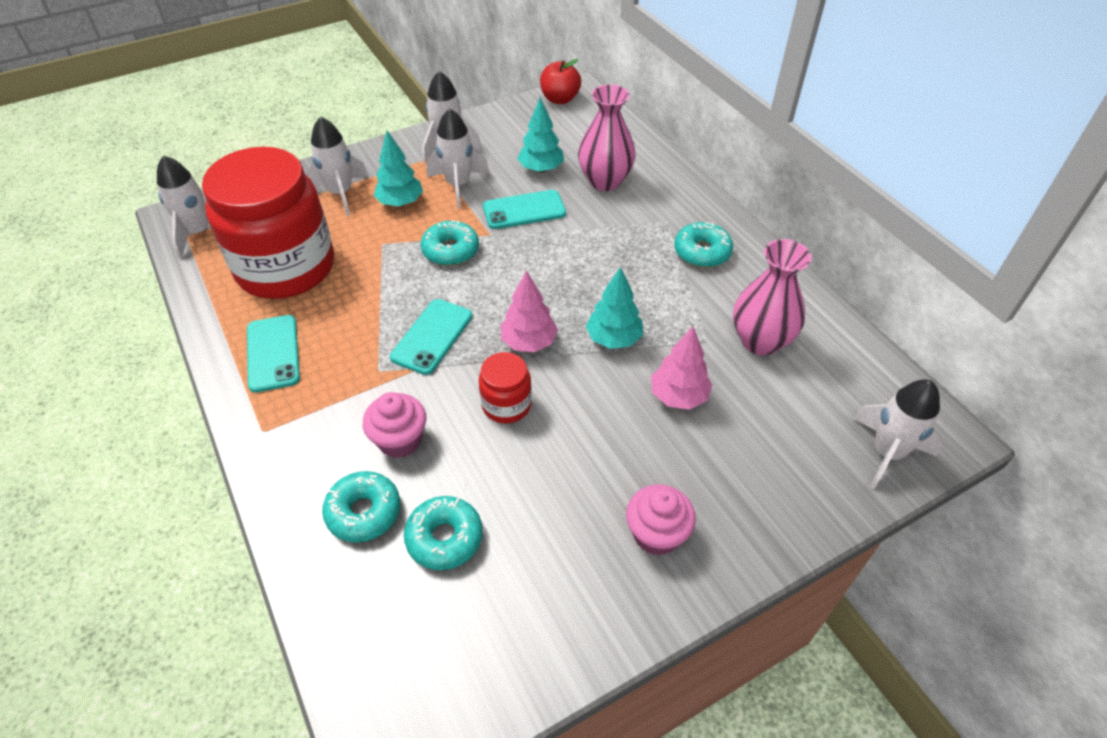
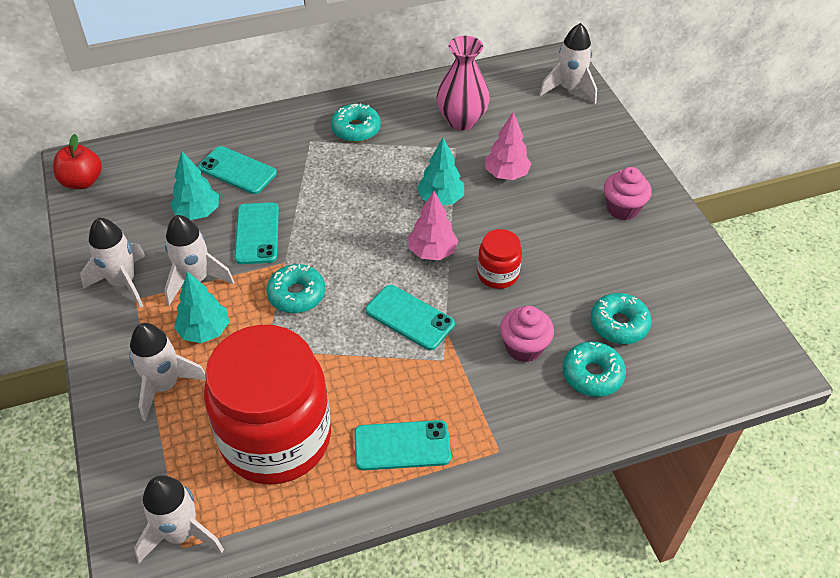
camera: 80 degrees left, 0 degrees up
(605, 181) = (237, 171): pink vase -> turquoise phone

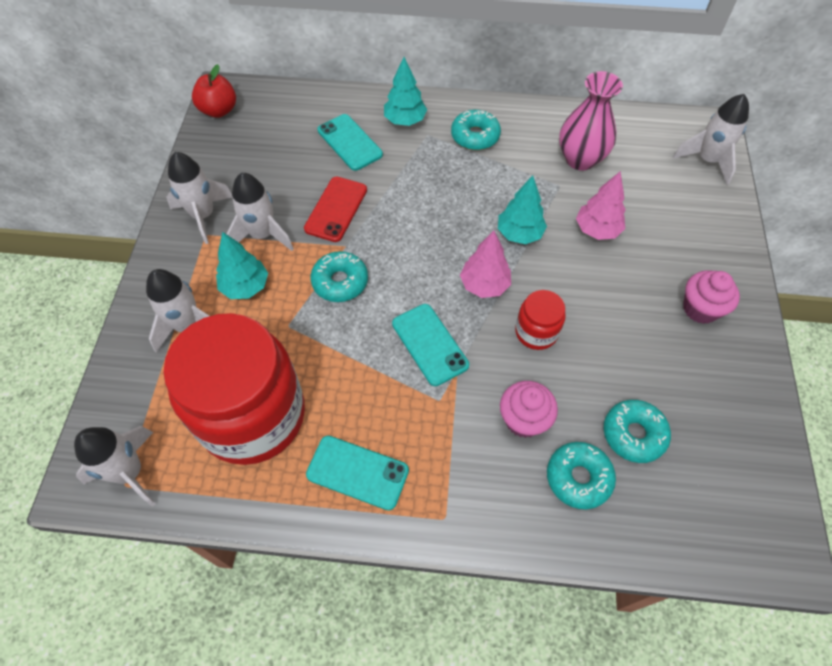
camera: 25 degrees right, 10 degrees up
(198, 213) = (296, 171): turquoise tree -> turquoise tree (405, 120)
(257, 233) = (336, 209): turquoise phone -> red phone

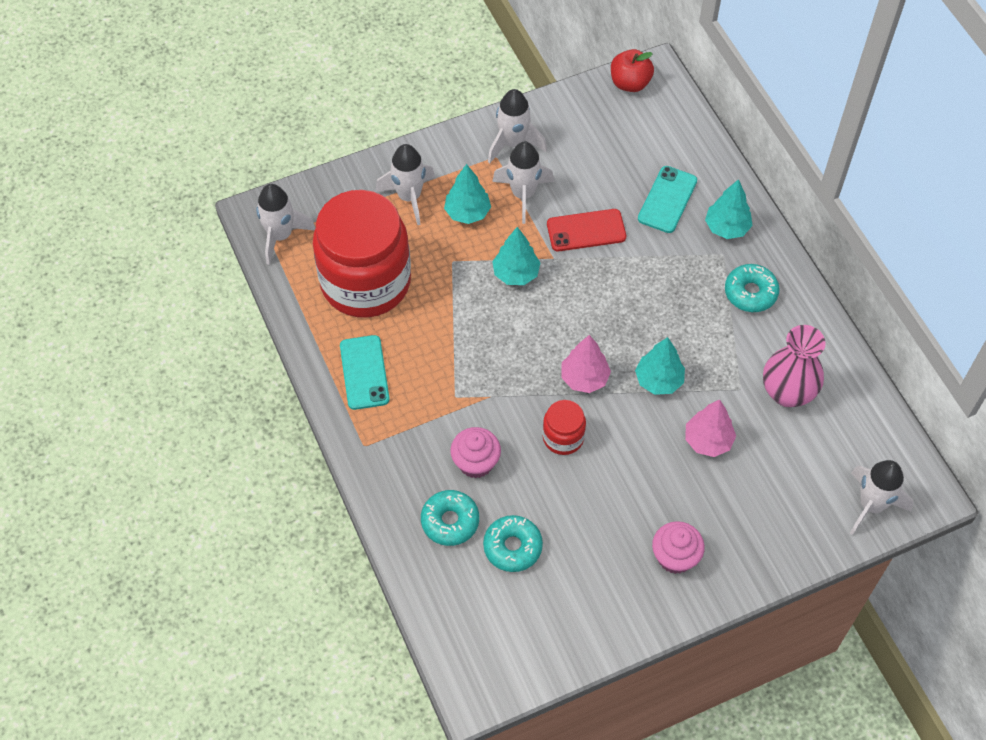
camera: 60 degrees right, 0 degrees up
(340, 282) = (516, 273): turquoise donut -> turquoise tree
(430, 344) = (500, 366): turquoise phone -> none

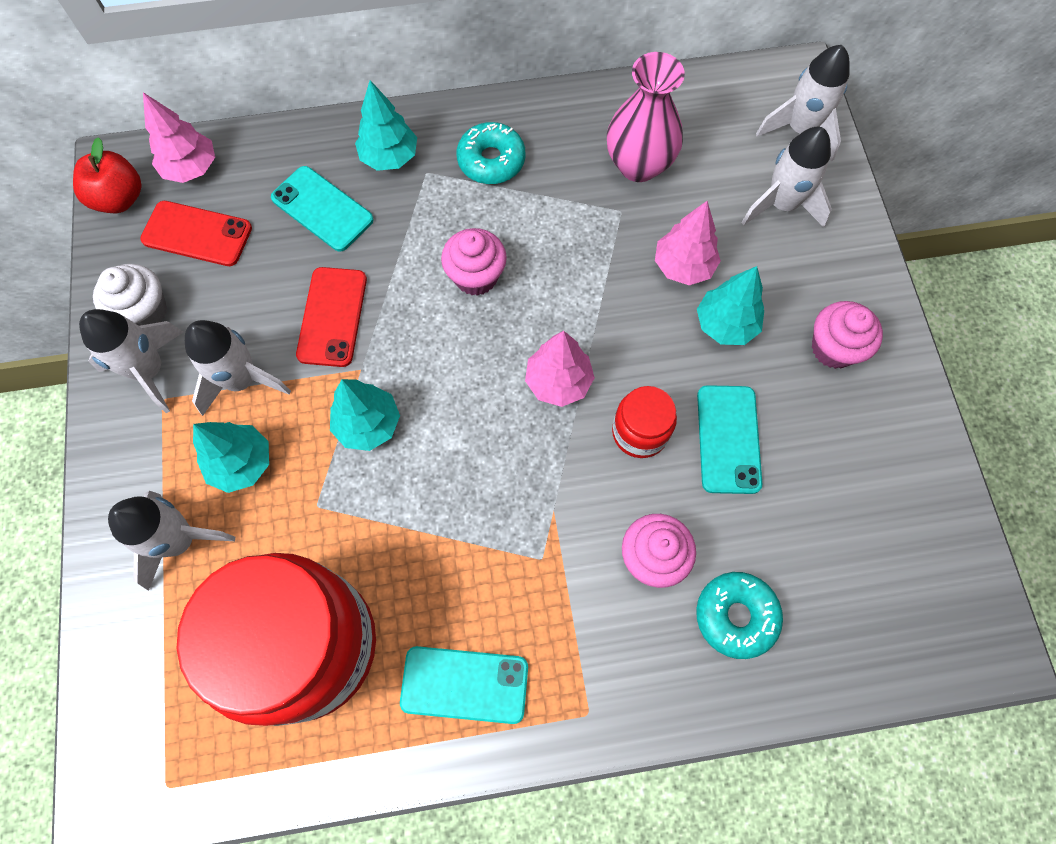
camera: 75 degrees left, 10 degrees up
(280, 236) = (168, 767): white rocket -> white rocket (781, 204)
(512, 547) = (788, 540): turquoise donut -> none
(553, 126) = (145, 311): none -> white cupcake
(576, 496) = (728, 439): none -> turquoise phone
(620, 135) = (197, 234): none -> red phone
(648, 307) = (476, 276): none -> pink cupcake
(659, 380) = (585, 295): turquoise tree -> turquoise tree (725, 324)
(669, 114) = (191, 168): none -> pink tree

